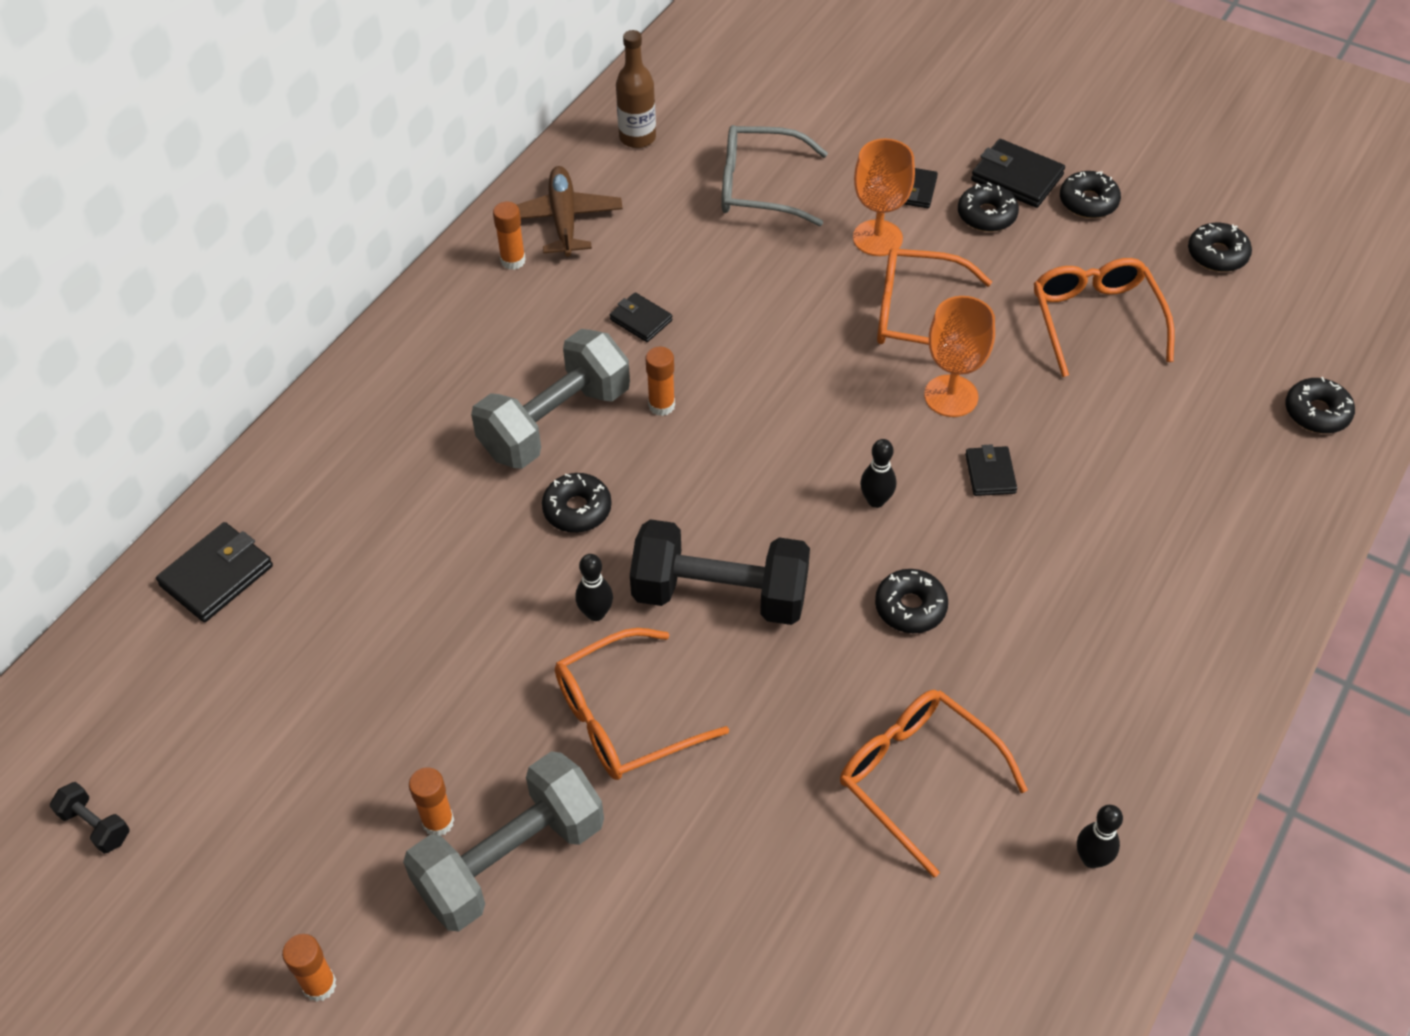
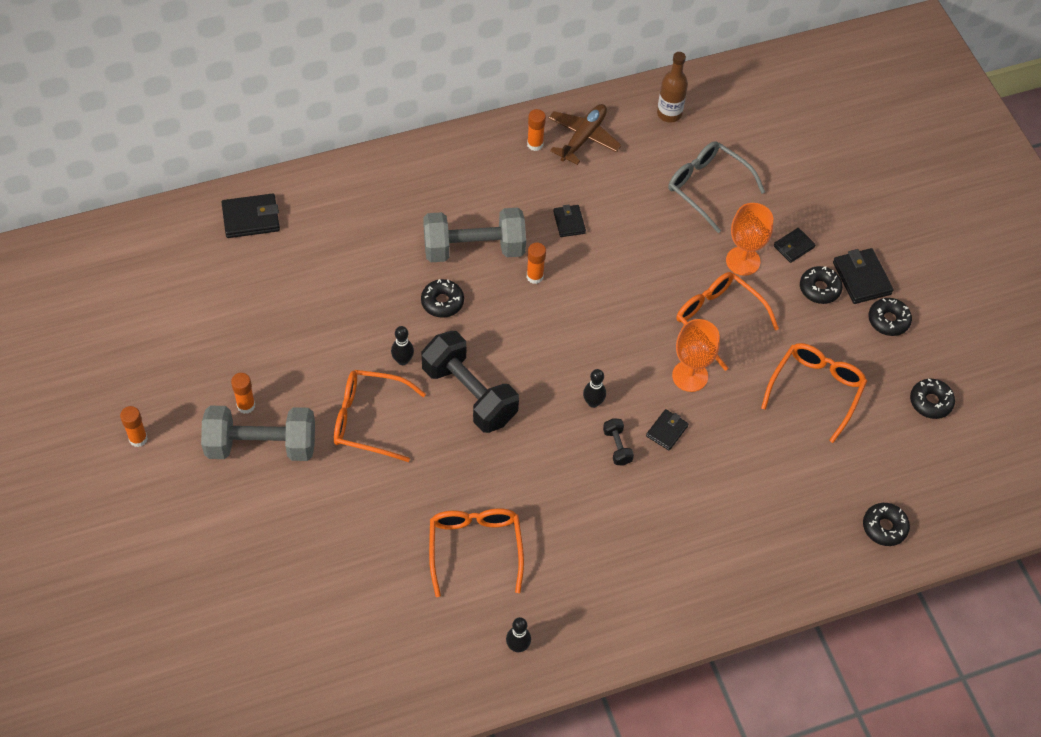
camera: 35 degrees right, 5 degrees up
(95, 825) = (107, 301): black dumbbell -> black dumbbell (617, 447)
(910, 607) = (555, 467): black donut -> none

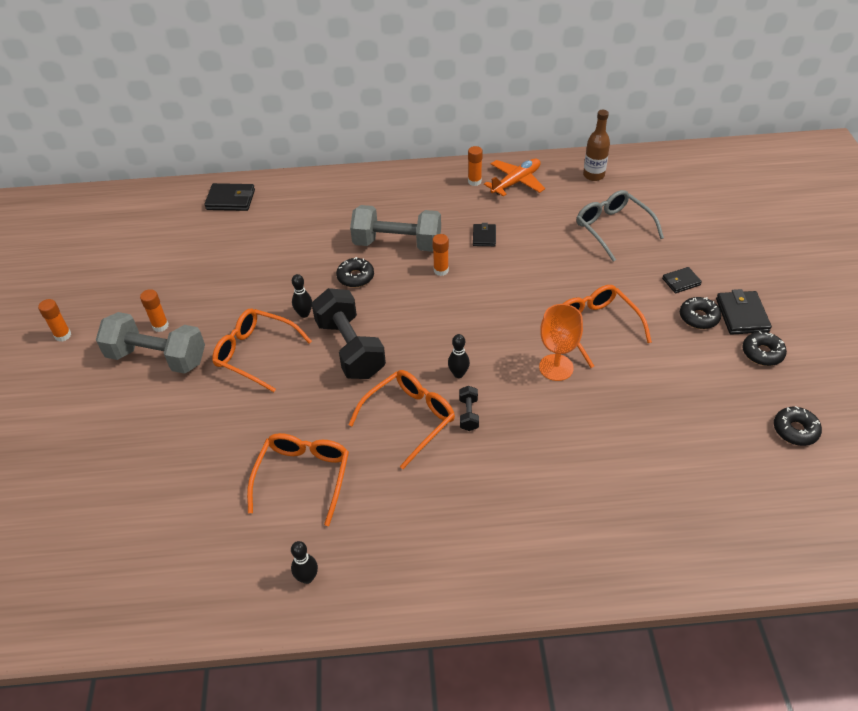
camera: 20 degrees right, 10 degrees down
(583, 137) = (516, 182): brown plane -> orange plane
(667, 431) = (520, 409): black wallet -> none
(743, 261) = (630, 286): orange goblet -> none
(816, 390) = (677, 399): orange glasses -> orange glasses (410, 418)
(884, 527) = (724, 540): black donut -> none

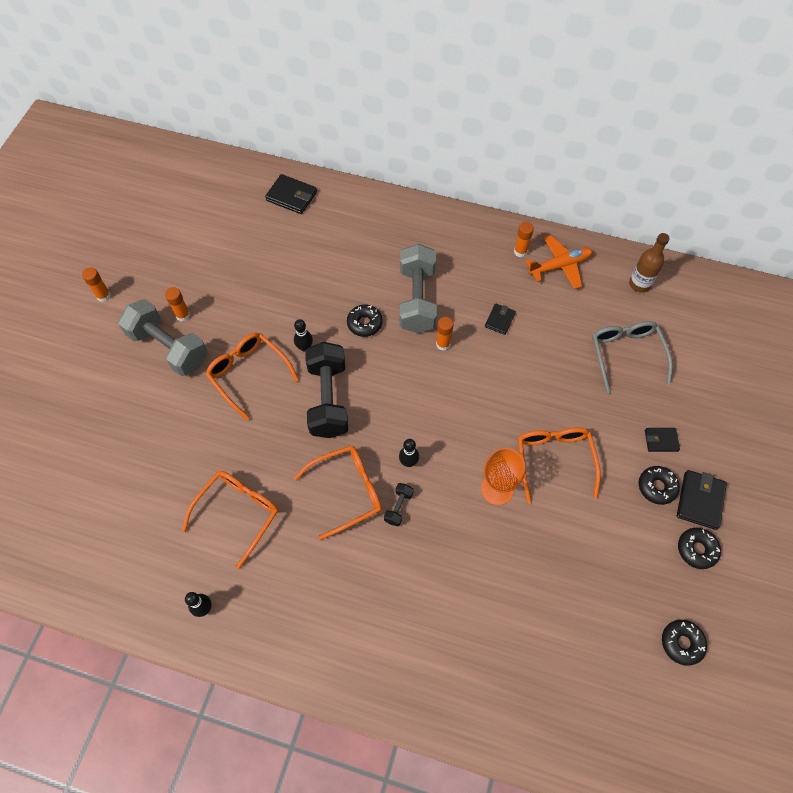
camera: 20 degrees right, 15 degrees up
(397, 244) = (417, 299): grey dumbbell -> grey dumbbell turned 60 degrees clockwise

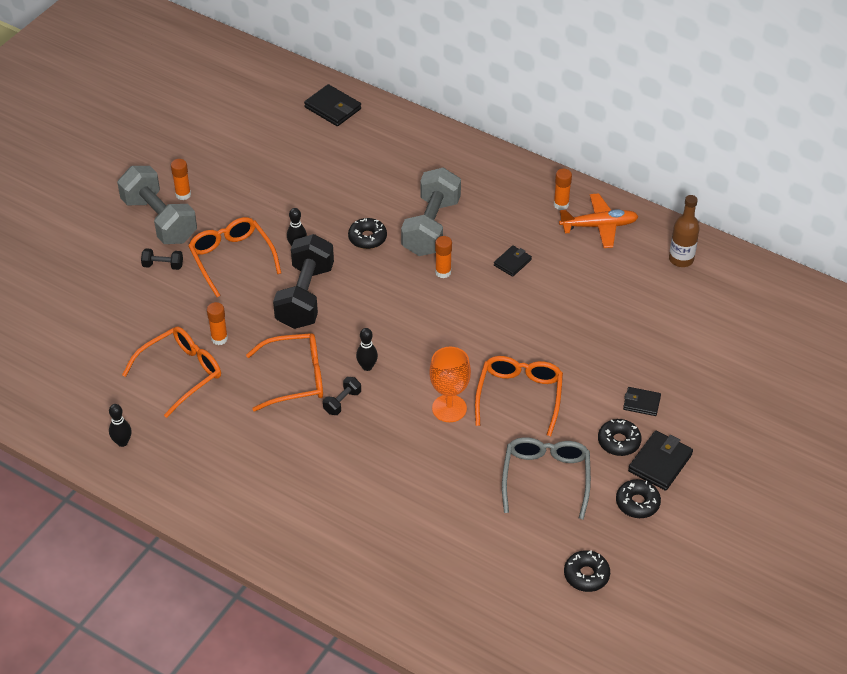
camera: 15 degrees right, 15 degrees down
(103, 296) = (109, 162): orange glue stick -> orange glue stick (219, 339)
(186, 396) = (163, 265): none -> black dumbbell
(626, 354) = (637, 320): grey glasses -> grey glasses (546, 478)

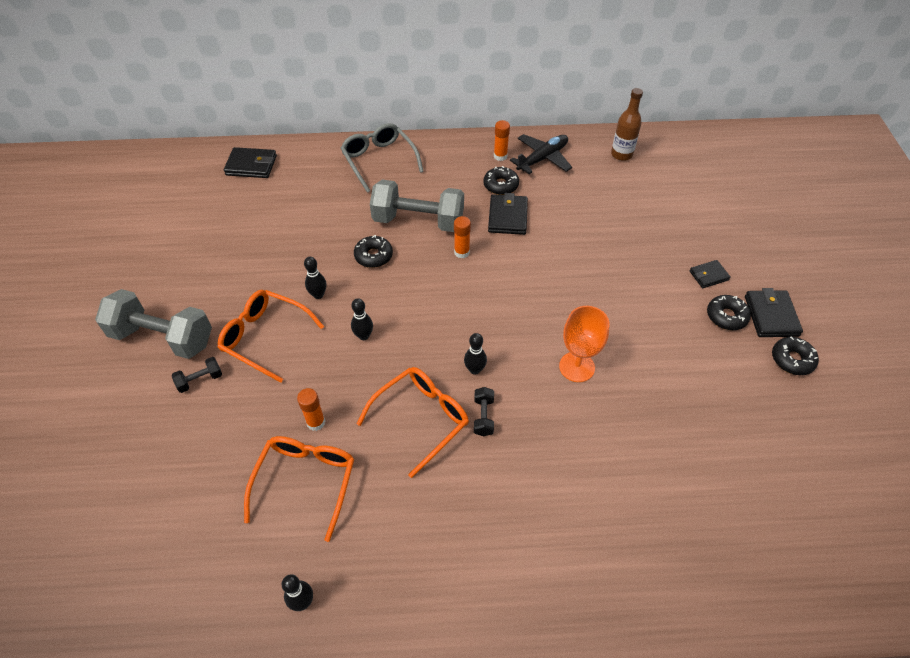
camera: 35 degrees left, 5 degrees up
(183, 195) = (169, 302): orange glue stick -> none
(305, 296) = (363, 336): black dumbbell -> black bowling pin
(431, 227) = (418, 221): grey dumbbell -> grey dumbbell turned 60 degrees counterclockwise
(512, 262) = (507, 217): black wallet -> black wallet, size x1.60
(519, 396) = (619, 322): orange glasses -> none
(546, 478) = (708, 381): grey glasses -> grey glasses (379, 160)
(586, 575) = (826, 450): black donut -> black donut (500, 185)
(599, 226) = (542, 158): orange plane -> black plane

